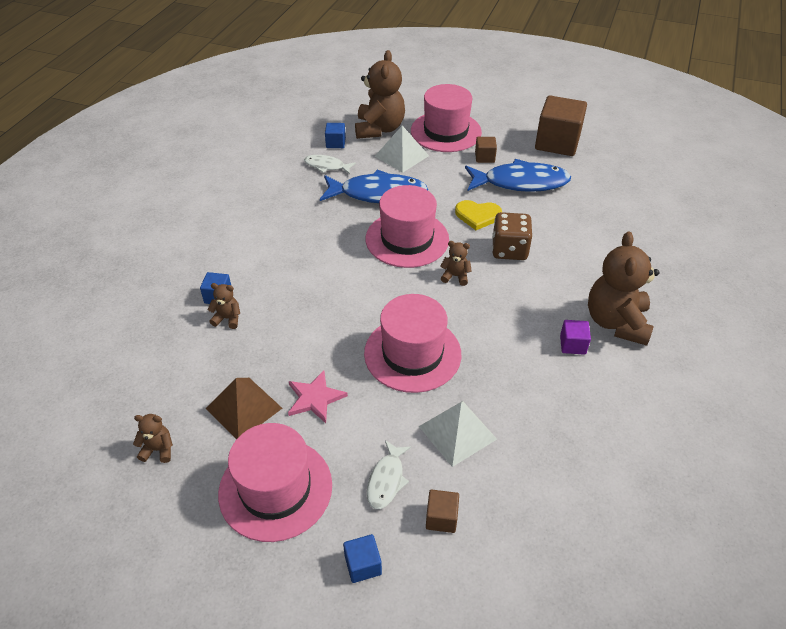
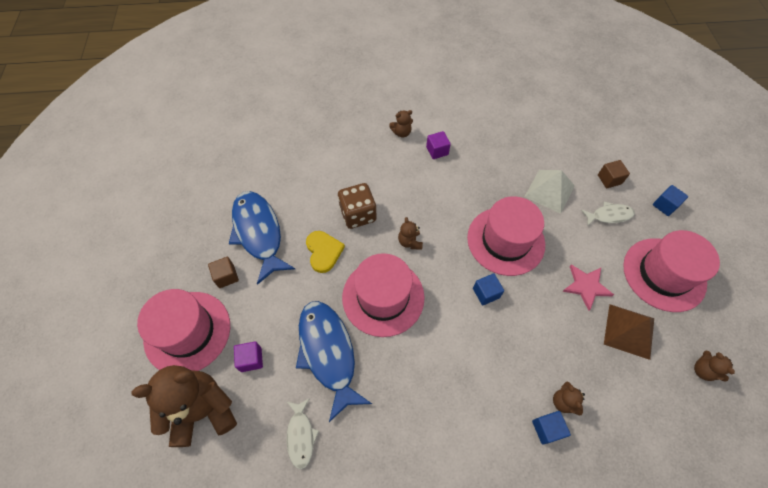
camera: 115 degrees left, 15 degrees up
(335, 143) = (250, 450): blue cube -> blue cube (486, 293)
(401, 156) = (251, 359): white pyramid -> purple cube
(557, 143) = (179, 221): brown cube -> none
(616, 322) = (401, 132): brown teddy bear -> brown teddy bear, size x0.44

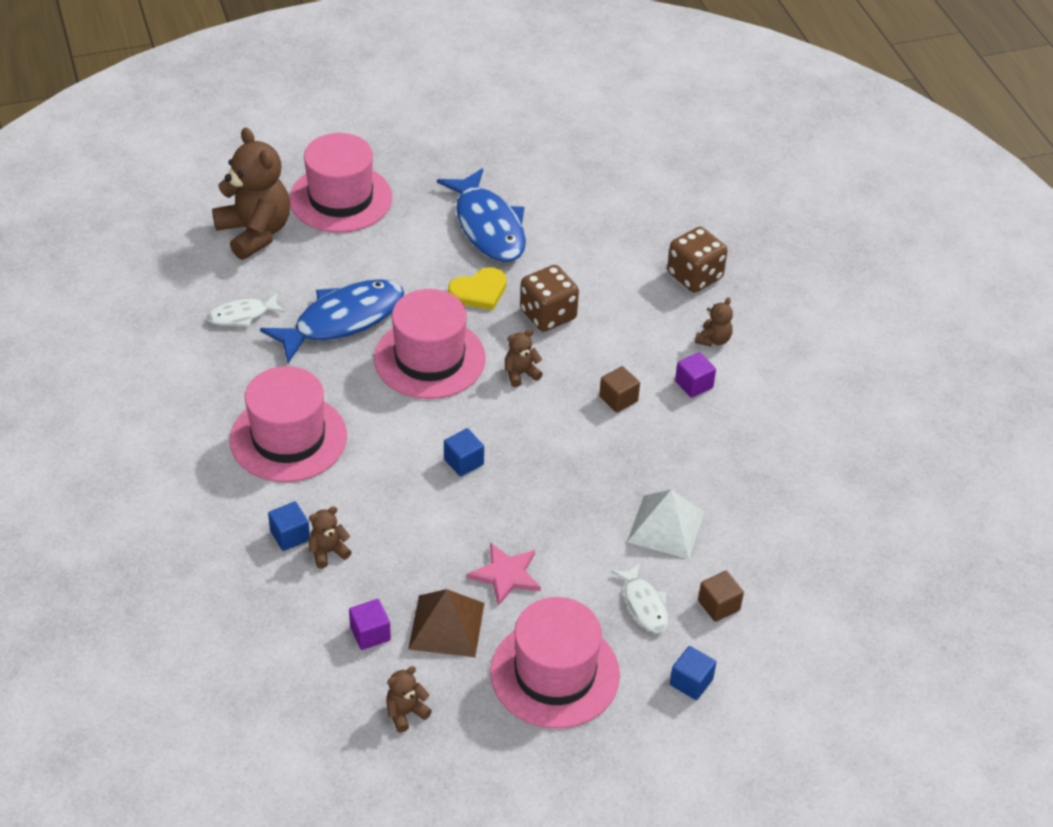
camera: 75 degrees right, 15 degrees down
(226, 276) = (419, 212): brown cube -> brown cube (618, 399)
(251, 359) = (320, 257): purple cube -> purple cube (370, 633)
(259, 233) = (488, 226): blue fish -> blue fish turned 105 degrees clockwise
(344, 128) = (694, 276): none -> brown dice
(401, 132) = (713, 339): brown teddy bear -> brown teddy bear turned 120 degrees counterclockwise
(505, 240) = (555, 478): pink hat -> pink hat (288, 438)

